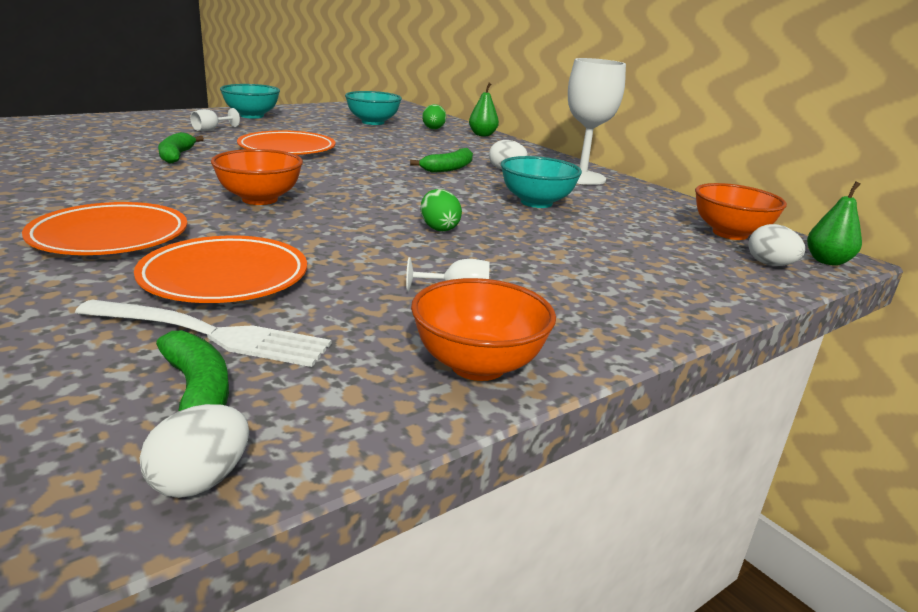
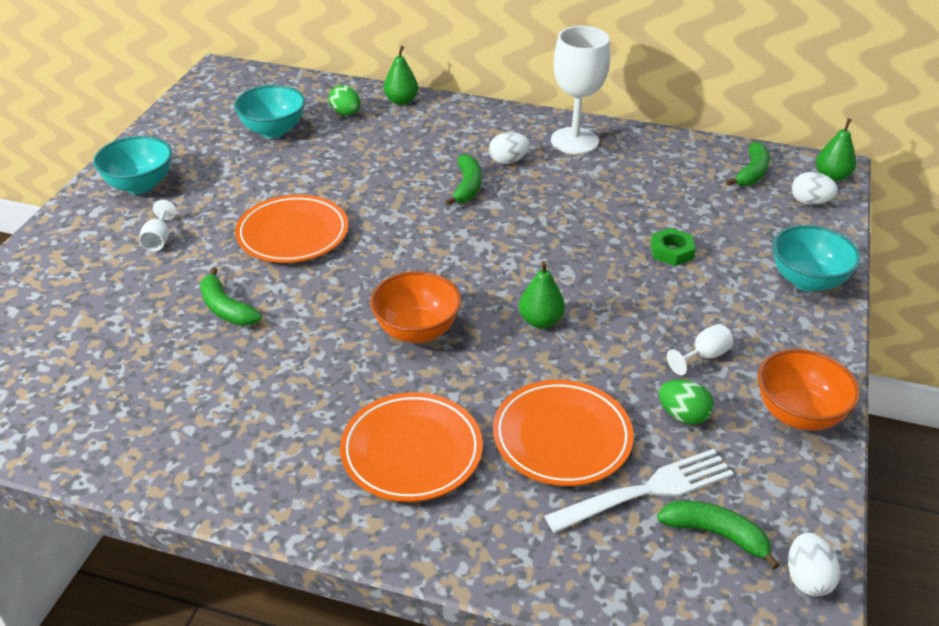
camera: 35 degrees left, 15 degrees up
(357, 227) = (540, 321): none -> green pear
(439, 228) = (589, 286): green egg -> green egg (683, 415)
(536, 203) = (597, 205): turquoise bowl -> turquoise bowl (807, 281)
(555, 239) = (671, 251): none -> green nut
(730, 233) = (751, 173): orange bowl -> green banana

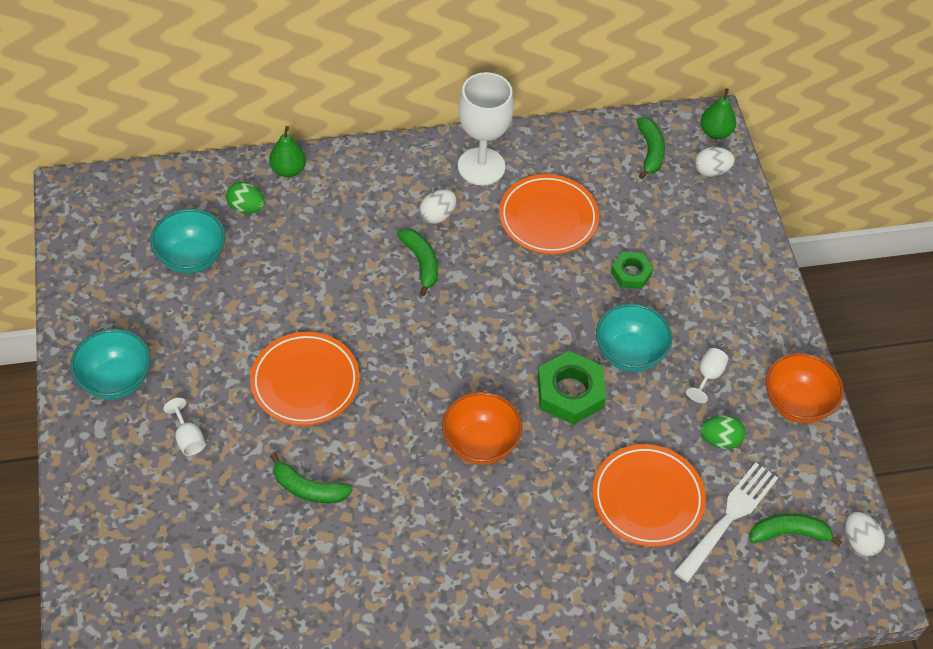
camera: 30 degrees left, 15 degrees up
(411, 451) = (549, 560): orange plate -> orange plate (548, 218)
(540, 321) = (570, 392): green pear -> green nut
(807, 281) = (747, 264): turquoise bowl -> turquoise bowl (629, 354)

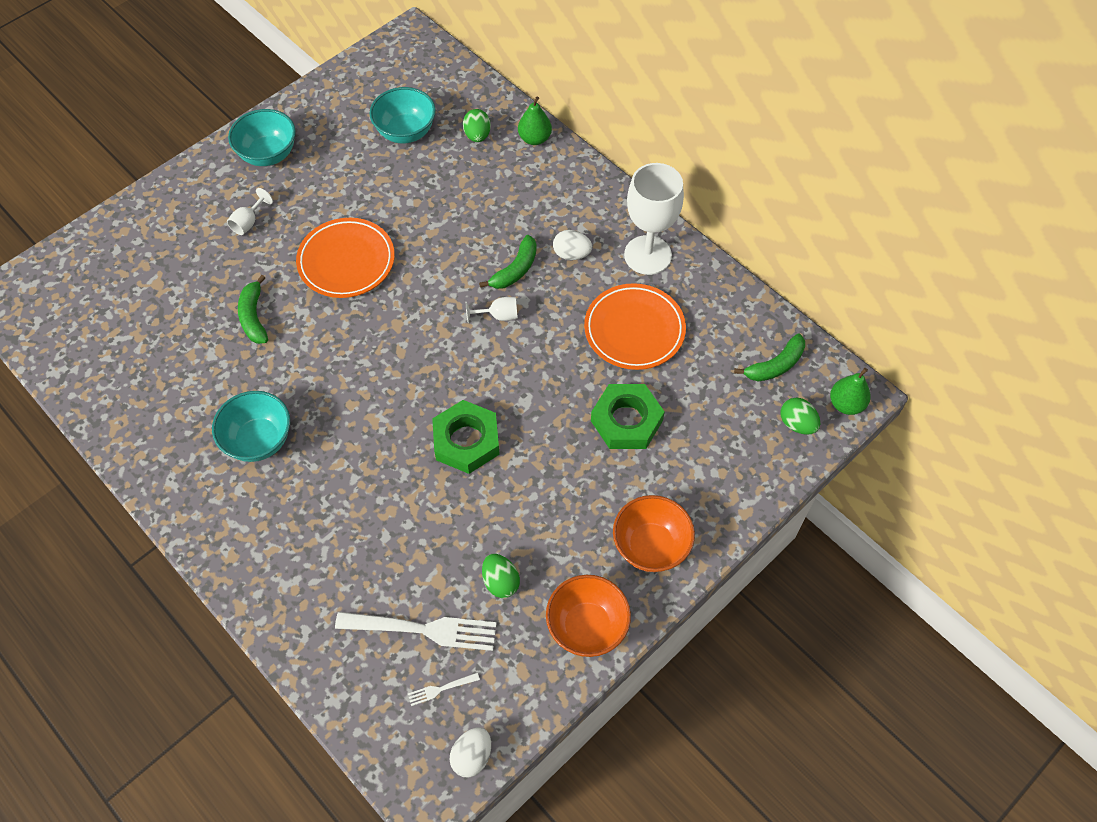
camera: 60 degrees right, 5 degrees up
(480, 444) = (370, 404): orange bowl -> orange bowl (650, 546)
(629, 354) = (539, 464): turquoise bowl -> turquoise bowl (259, 440)
(631, 273) = (626, 421): green nut -> green nut, size x1.68
(647, 498) = (400, 554): orange plate -> none
(708, 376) = (562, 537): white goblet -> white goblet (498, 316)
(711, 171) = (797, 424): white egg -> green egg
(789, 533) = (440, 689): green banana -> white fork

